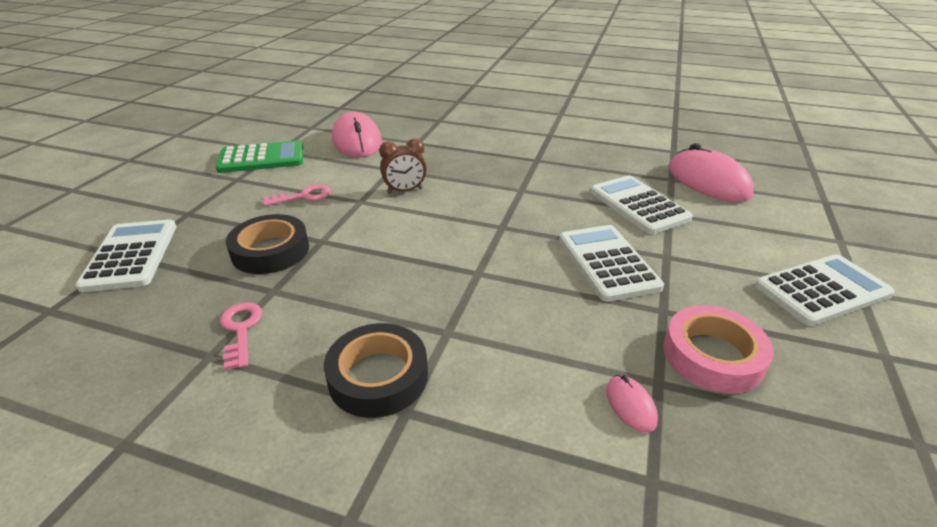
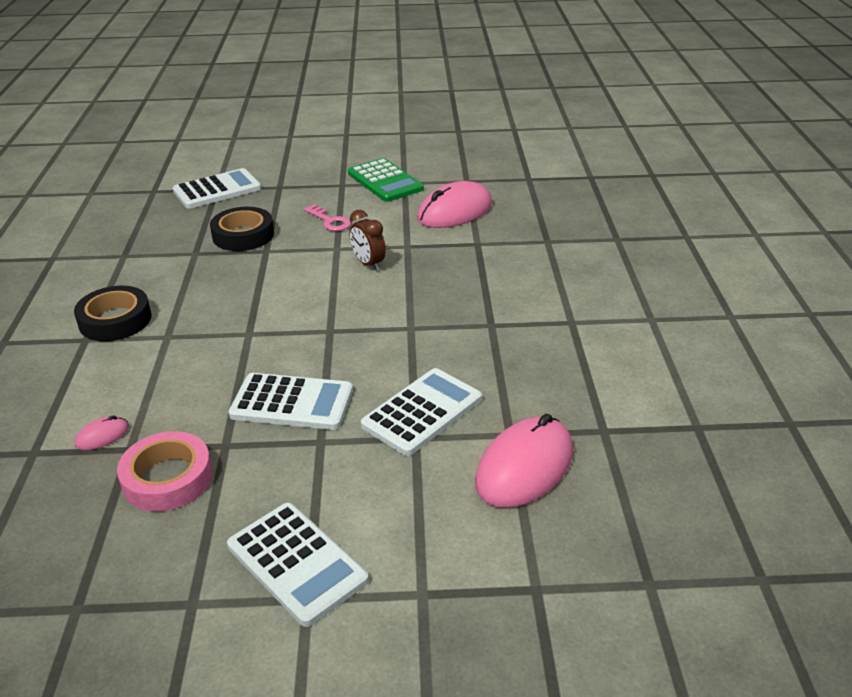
camera: 70 degrees right, 0 degrees up
(241, 330) = (150, 257): pink key -> none
(607, 263) = (292, 403): white calculator -> white calculator turned 45 degrees clockwise

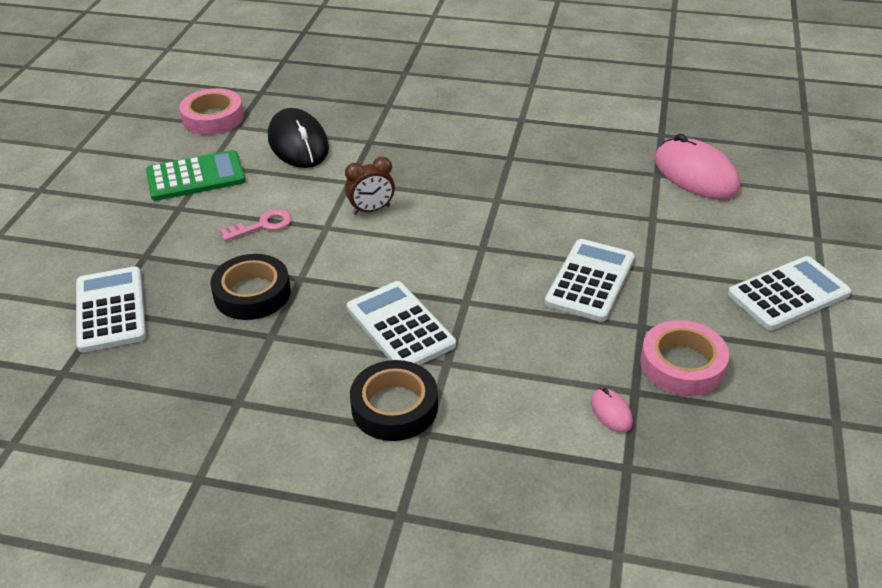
camera: 75 degrees left, 5 degrees up
(422, 412) = (621, 211): white calculator -> white calculator (400, 326)
(455, 211) = (298, 143): pink mouse -> black mouse
(473, 169) = (213, 118): none -> pink tape

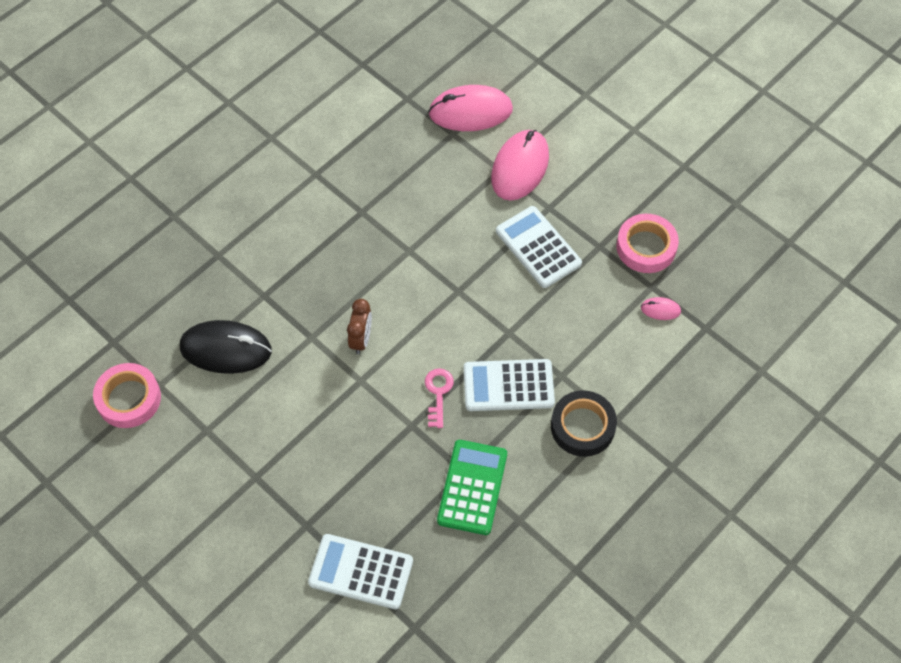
camera: 60 degrees left, 20 degrees up
(196, 177) = (218, 448): green calculator -> green calculator (472, 487)
(252, 293) = (408, 465): black tape -> none
(262, 225) = (326, 424): pink key -> pink key (438, 393)
(671, 230) = (520, 167): none -> pink mouse
(788, 294) = (624, 149): white calculator -> none

